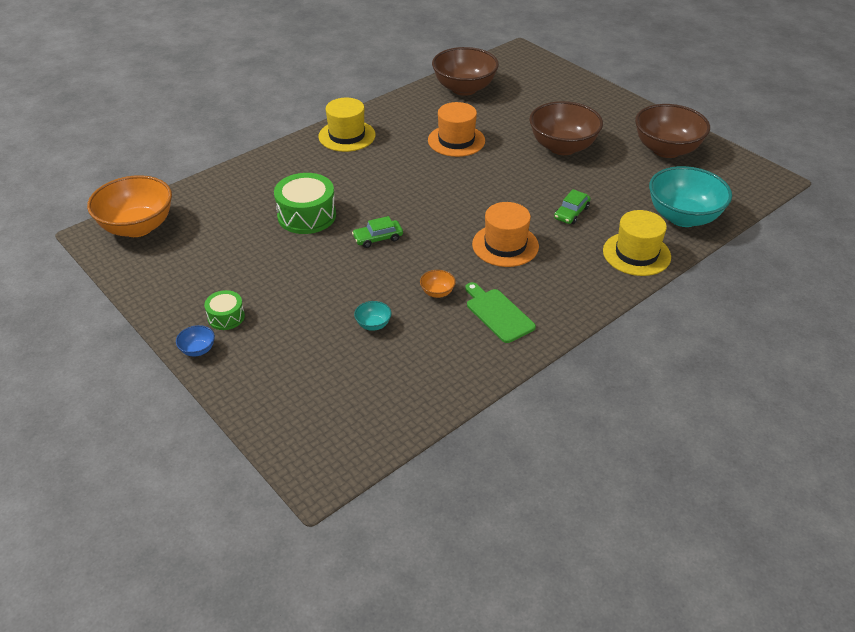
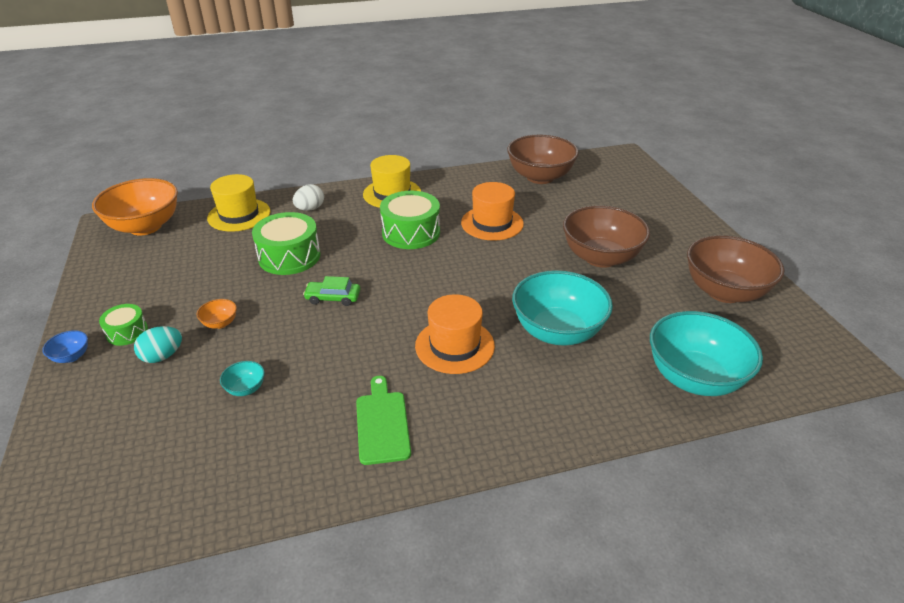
camera: 25 degrees right, 5 degrees down
(279, 324) = (162, 356): none -> turquoise egg
(283, 169) = (310, 209): none -> white egg
(394, 166) = (411, 232): none -> green drum
(437, 292) = (339, 375): orange bowl -> orange bowl (220, 323)
(571, 213) = (557, 332): green car -> turquoise bowl
(636, 254) = (602, 406): yellow hat -> yellow hat (239, 215)

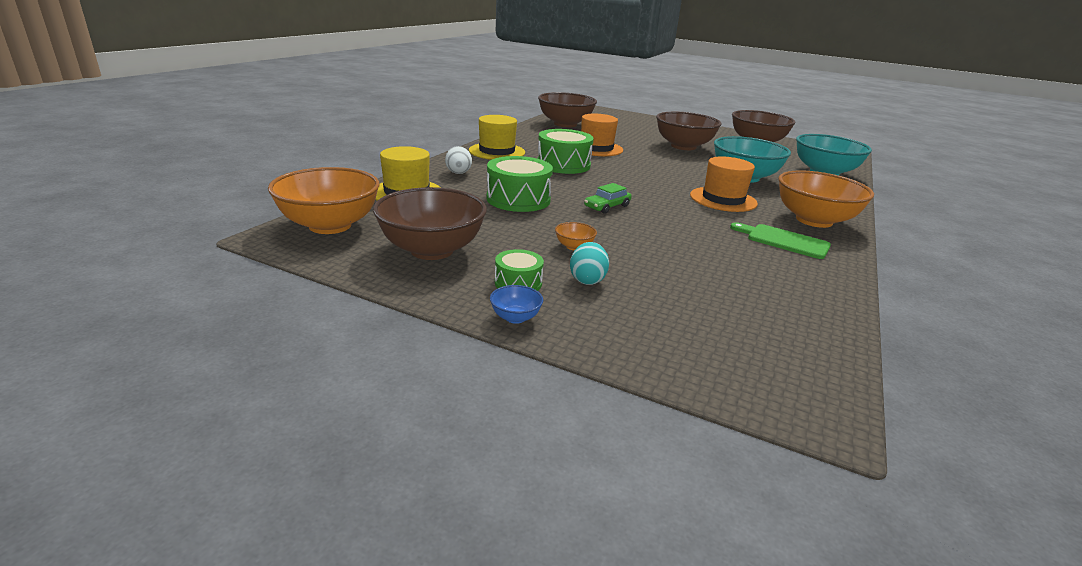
camera: 50 degrees left, 10 degrees down
(146, 276) = (432, 250): none -> brown bowl
(246, 388) = (685, 265): turquoise bowl -> none
(480, 424) = (814, 220): none -> orange bowl

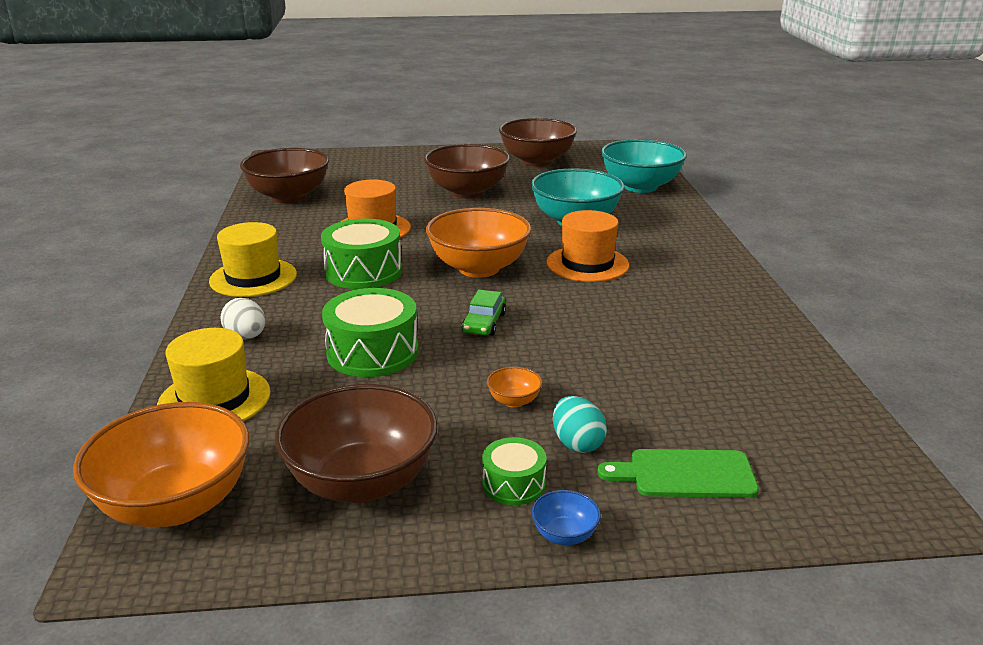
camera: 30 degrees left, 0 degrees up
(784, 241) = (696, 303): green cutting board -> green cutting board (685, 474)
(814, 220) = (694, 262): orange bowl -> orange bowl (478, 268)

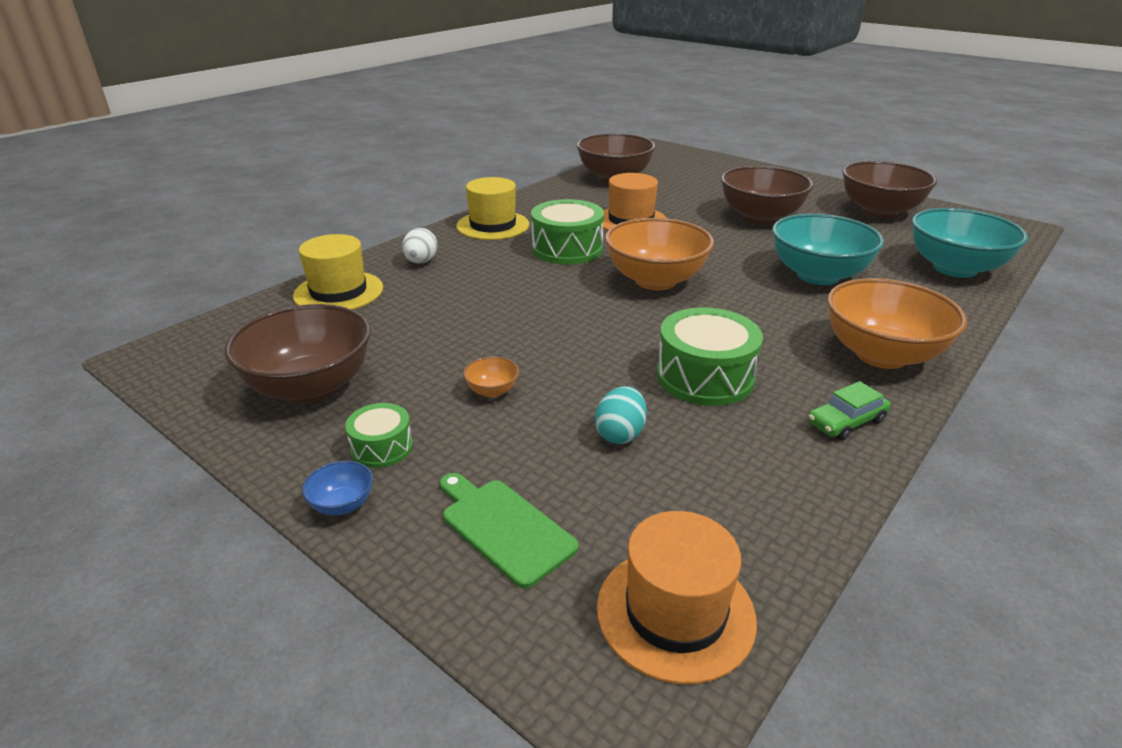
camera: 45 degrees right, 5 degrees up
(176, 504) = (218, 342): orange bowl -> orange bowl (881, 355)
(372, 352) = (470, 307): green drum -> green drum (705, 377)
(484, 323) = (581, 323): green car -> green car (846, 422)
(577, 443) = (474, 448): turquoise egg -> turquoise egg (620, 434)
(587, 264) = (758, 315): orange hat -> orange hat (675, 612)

